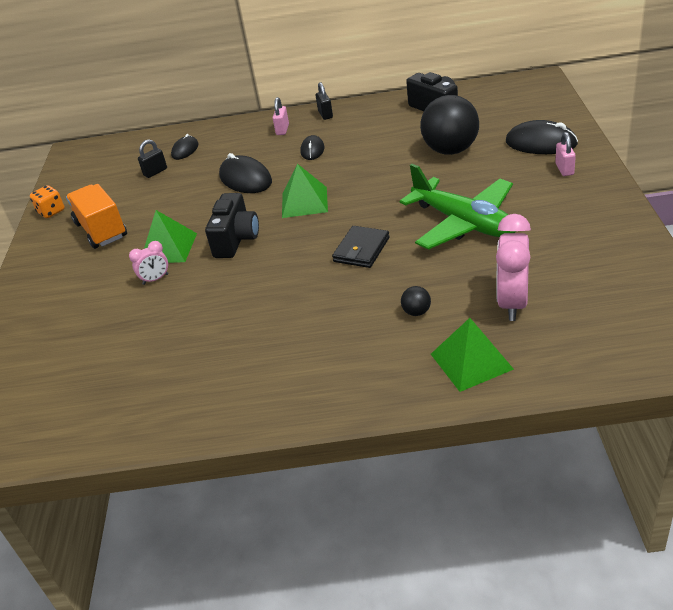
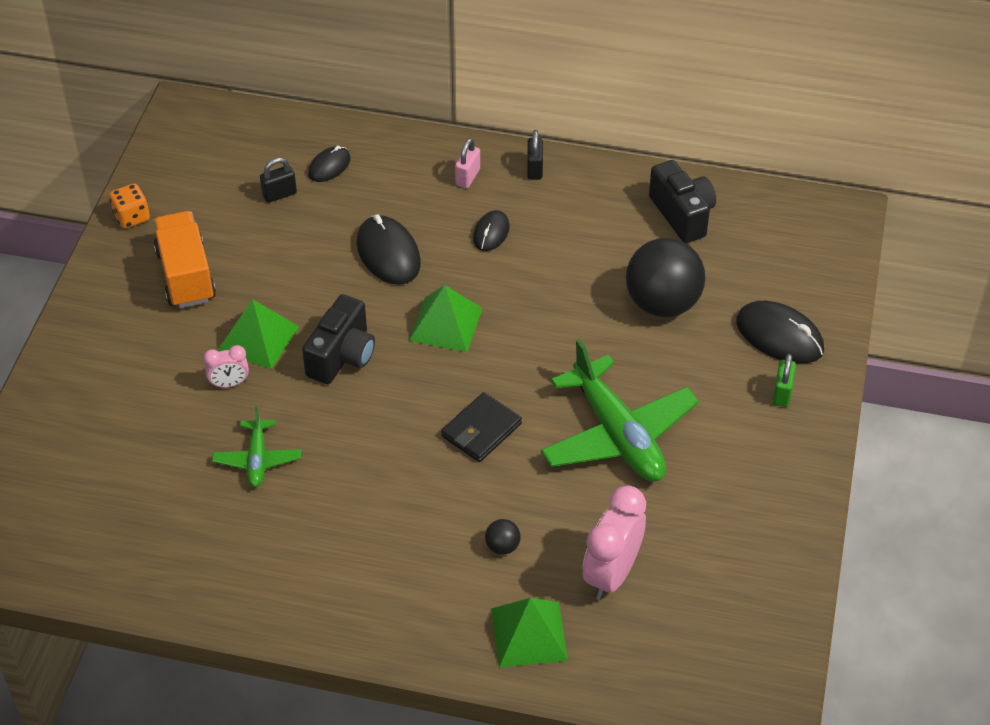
camera: 10 degrees right, 10 degrees up
(195, 317) = (257, 459): none -> green plane
(564, 169) = (782, 393): pink padlock -> green padlock

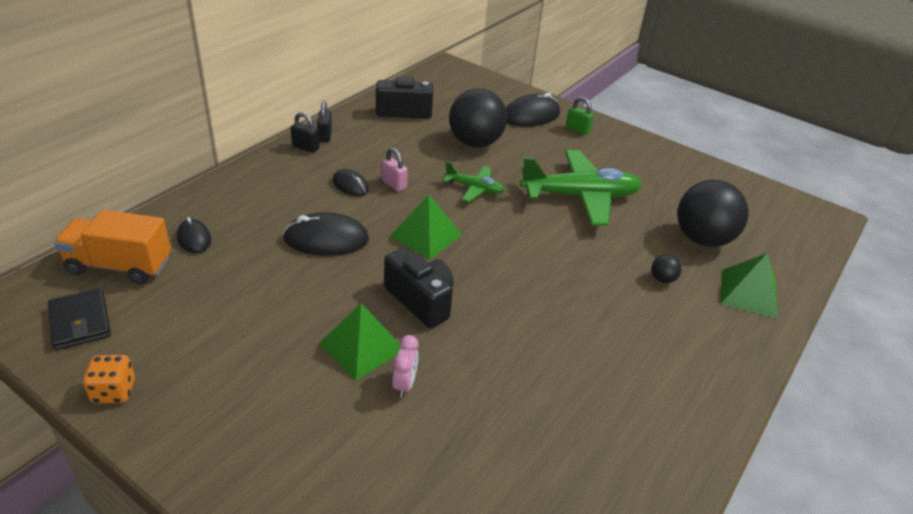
camera: 70 degrees left, 10 degrees down
(186, 275) = (237, 373): orange truck -> orange truck (119, 266)
(257, 459) = (510, 393): green plane -> green plane (474, 188)
(279, 194) = (196, 277): black padlock -> black padlock (325, 136)
(467, 177) = (283, 177): pink padlock -> pink padlock (394, 184)
(481, 430) = (544, 253): black wallet -> black wallet (80, 322)
(611, 574) = (702, 239): pink clock -> black ball

